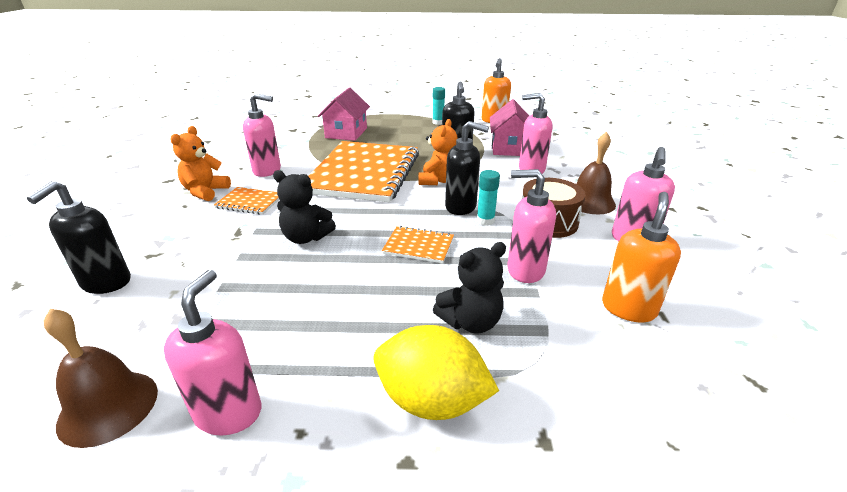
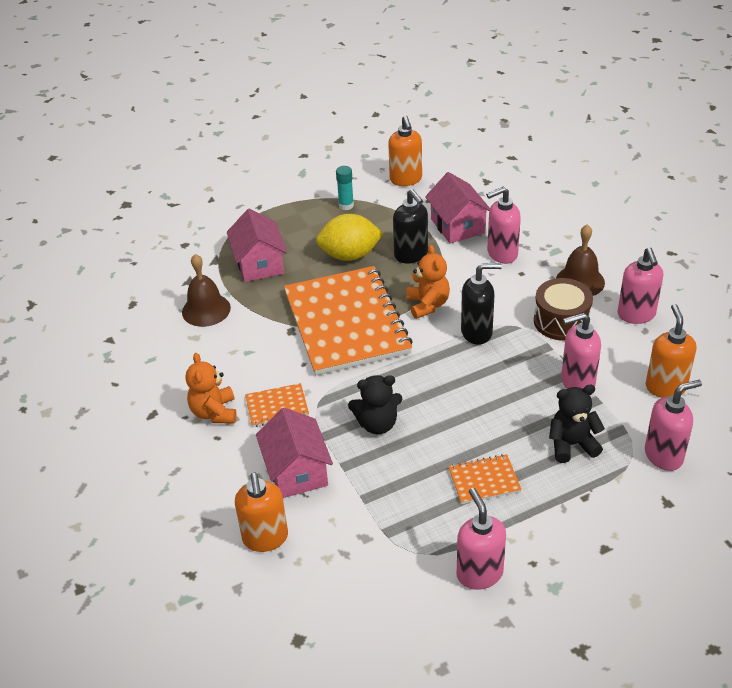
camera: 25 degrees left, 10 degrees up
(106, 283) = (265, 538): black soap dispenser -> orange soap dispenser
(108, 407) = (401, 607): brown bell -> brown bell (206, 310)
(201, 246) = (297, 471): none -> pink house
(267, 171) = (242, 358): pink soap dispenser -> pink soap dispenser (664, 456)
(418, 246) = (479, 392): orange notebook -> orange notebook (484, 480)
(431, 400) = (590, 509): yellow lemon -> yellow lemon (350, 255)
(471, 322) = (572, 444): black teddy bear -> black teddy bear turned 135 degrees counterclockwise
(485, 221) = (510, 341): turquoise glue stick -> none

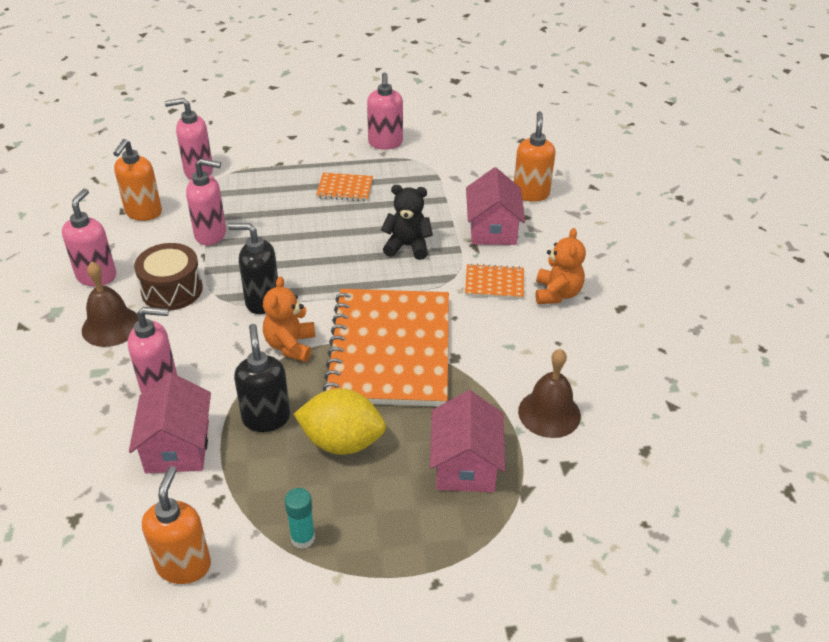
camera: 165 degrees left, 0 degrees up
(572, 444) = (259, 194): black teddy bear -> none

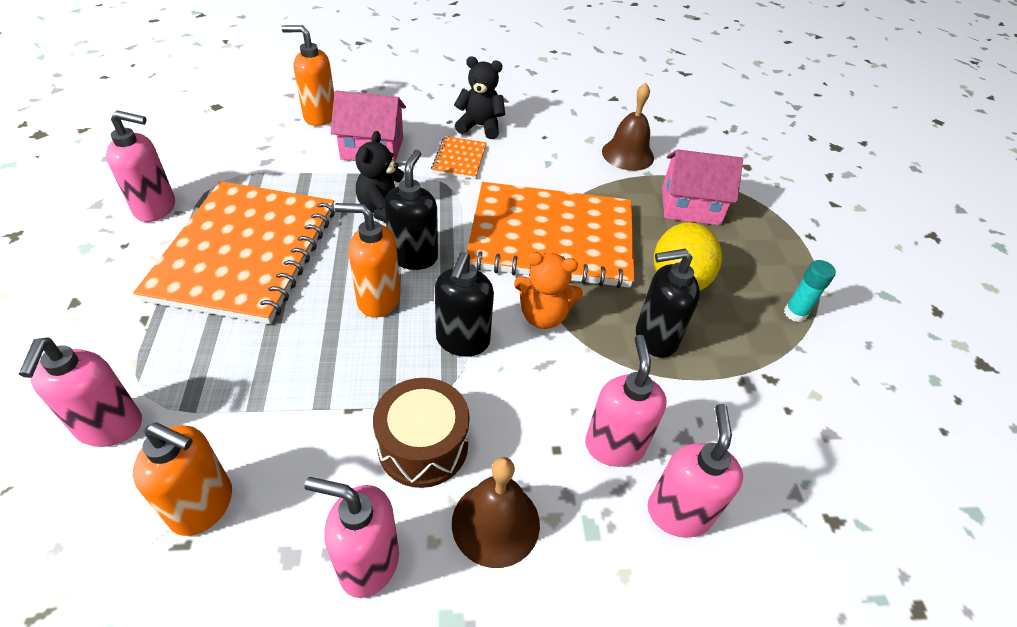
camera: 90 degrees left, 5 degrees up
(177, 446) = (708, 420): pink house -> none
(184, 565) = (854, 405): orange soap dispenser -> orange soap dispenser (378, 299)
(211, 234) = (301, 401): pink soap dispenser -> pink soap dispenser (678, 512)
(345, 189) = (246, 253): orange notebook -> orange notebook, size x2.42
(352, 268) = (413, 257): none -> black soap dispenser
(557, 293) = (480, 126): orange teddy bear -> black teddy bear

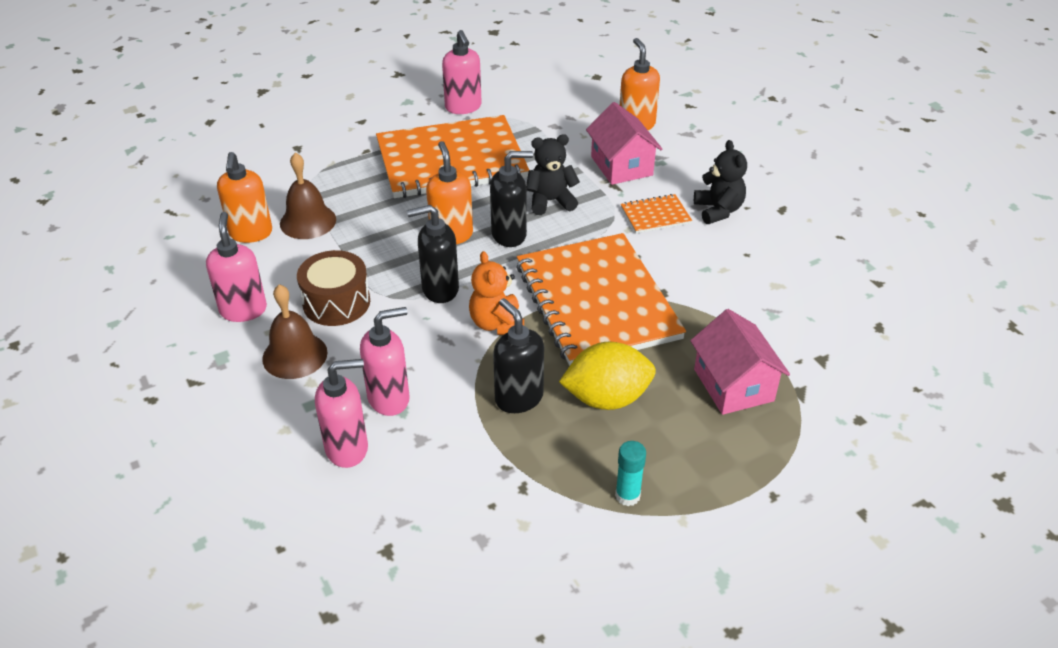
camera: 70 degrees right, 5 degrees down
(109, 427) = (283, 178): pink soap dispenser -> none
(627, 154) = (778, 318): brown bell -> brown bell (308, 221)

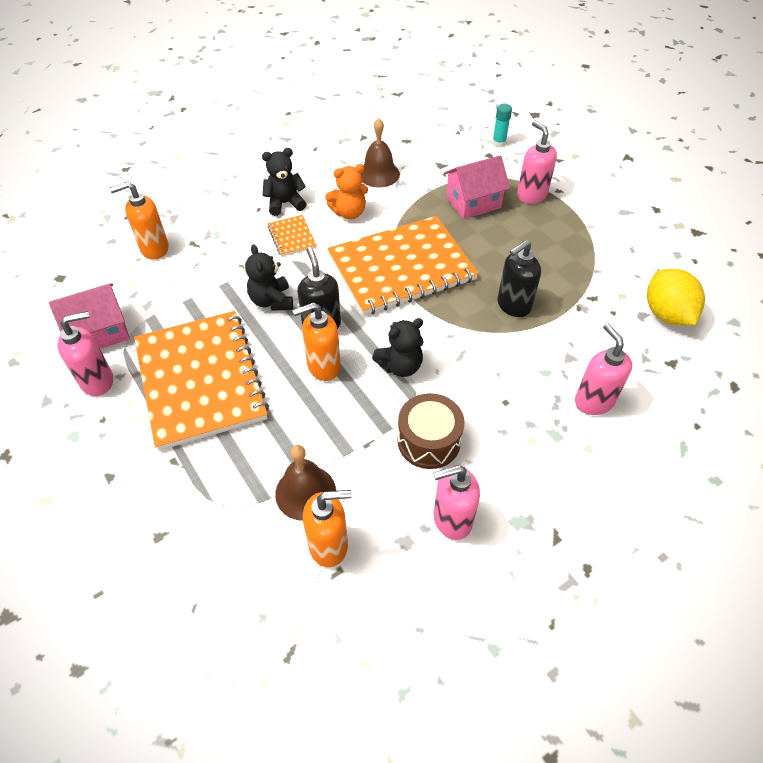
camera: 95 degrees left, 10 degrees up
(295, 355) = (503, 460): brown bell -> brown bell (379, 174)
(389, 399) = (535, 382): pink soap dispenser -> pink soap dispenser (531, 195)
(439, 289) = (400, 366): black soap dispenser -> black teddy bear
(497, 324) = (437, 324): orange teddy bear -> orange teddy bear (349, 213)
(607, 398) = (501, 260): yellow lemon -> yellow lemon (666, 314)
(621, 166) = (220, 257): pink house -> pink house (100, 332)
(627, 496) = (581, 249): turquoise glue stick -> turquoise glue stick (499, 143)

